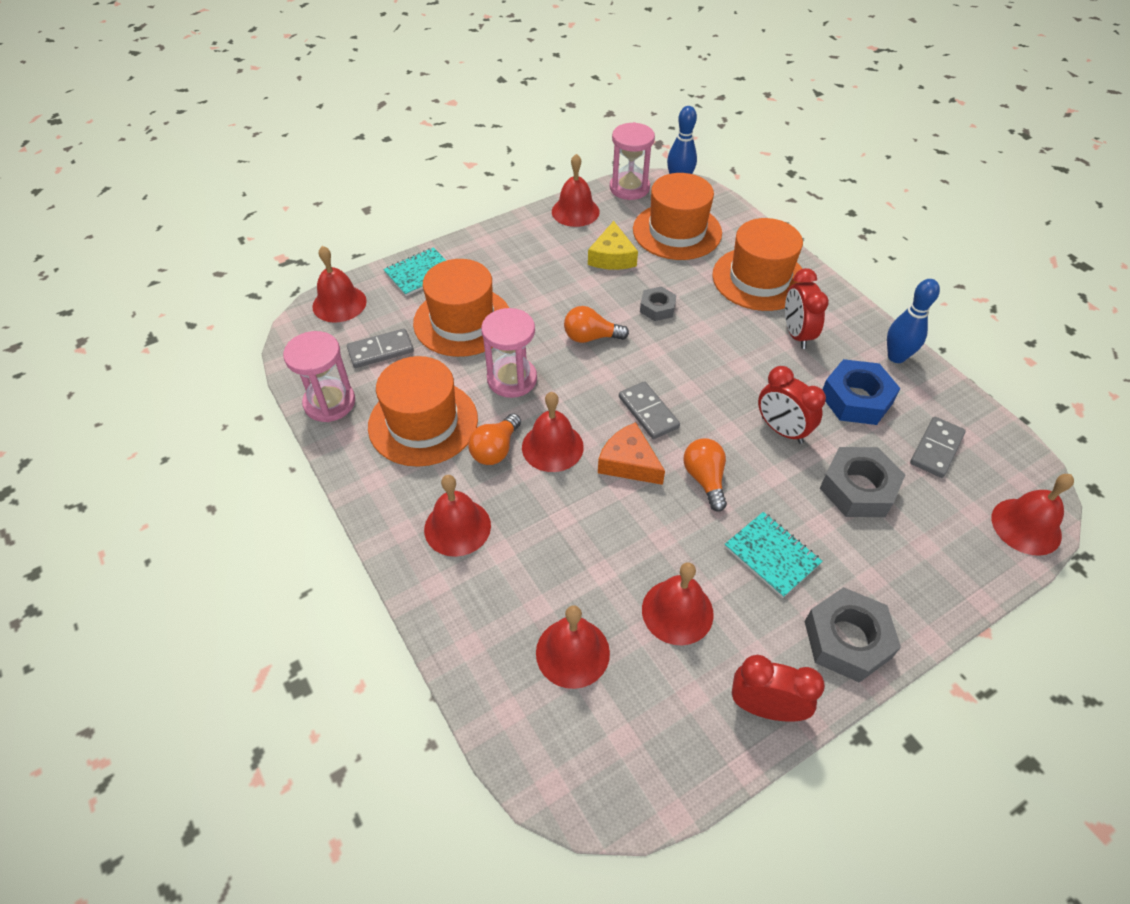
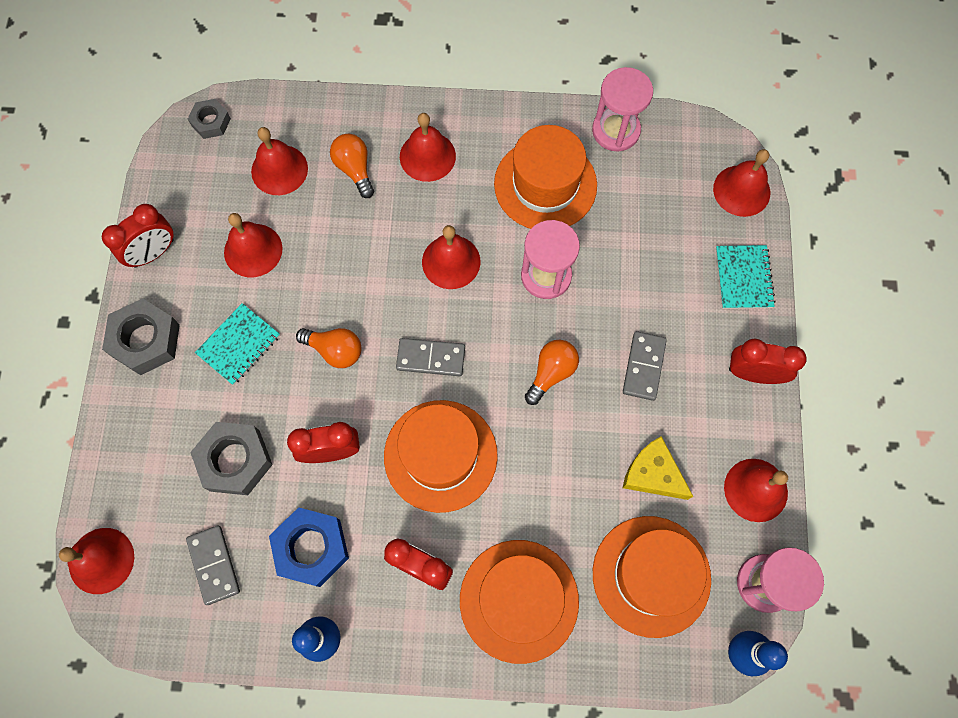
camera: 125 degrees right, 20 degrees up
(380, 350) = (654, 194): grey domino -> grey domino (644, 367)
(462, 321) = (648, 278): orange hat -> orange hat (440, 455)
(494, 241) = (753, 373): none -> red clock
(495, 449) = (479, 220): orange light bulb -> orange light bulb (355, 169)
(628, 462) = (393, 306): orange cheese -> none
(657, 308) = (548, 462): grey nut -> grey nut (211, 122)
(772, 555) = (239, 345): turquoise notebook -> turquoise notebook turned 45 degrees counterclockwise

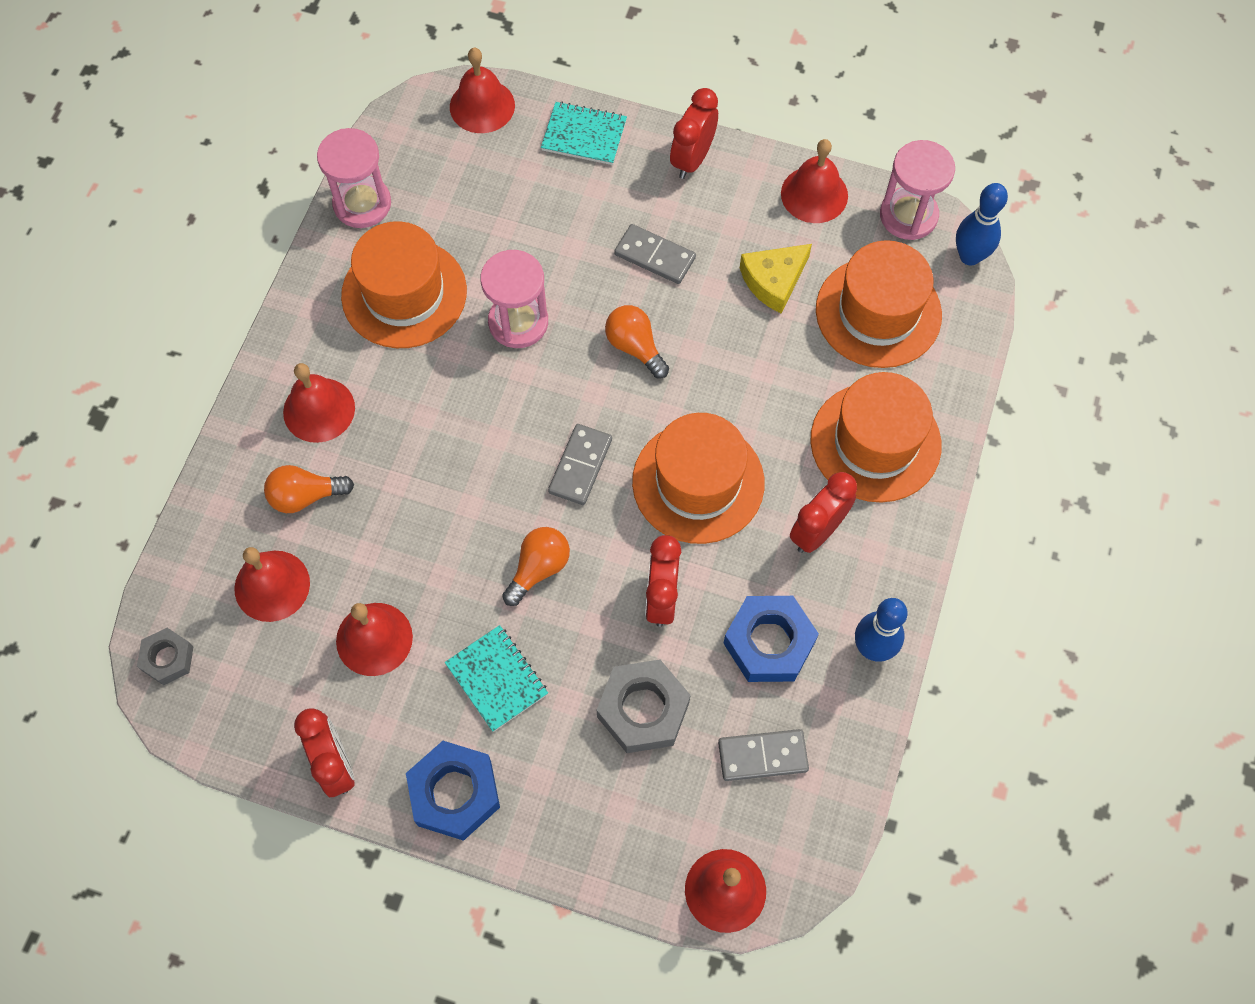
camera: 75 degrees left, 5 degrees down
(145, 340) = (455, 793): grey nut -> blue nut
(451, 261) = (467, 416): red bell -> none

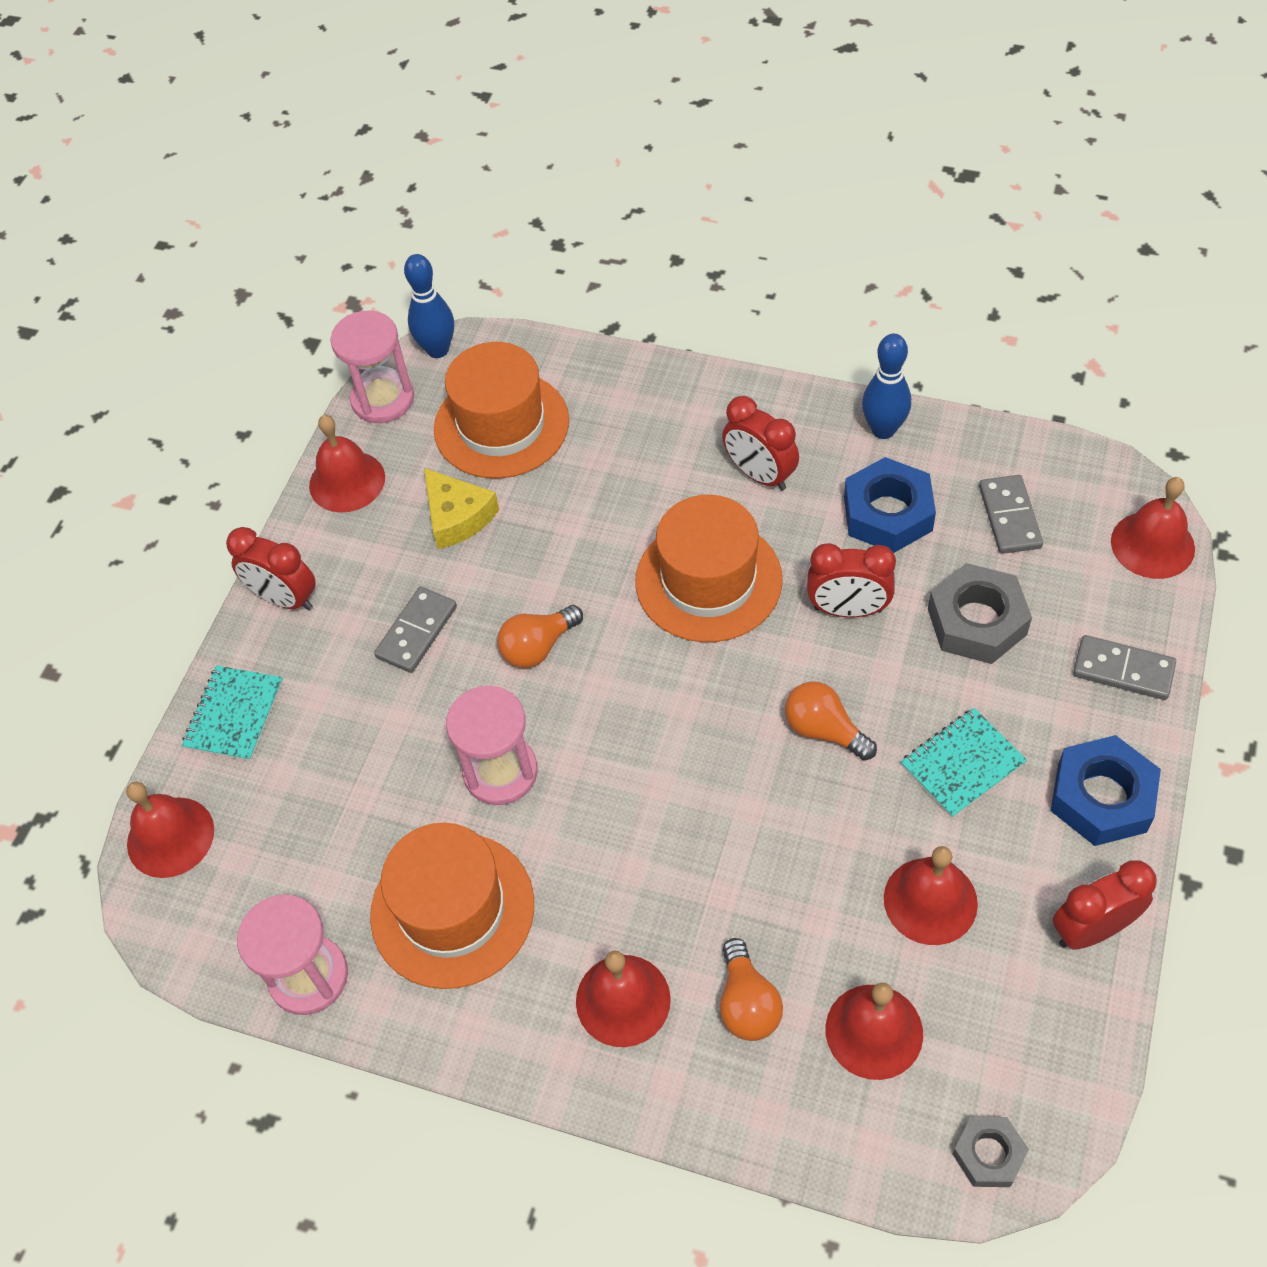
camera: 85 degrees left, 10 degrees down
(580, 466) = (693, 695): grey domino -> grey domino (1123, 670)
(875, 442) = (656, 427): orange hat -> none

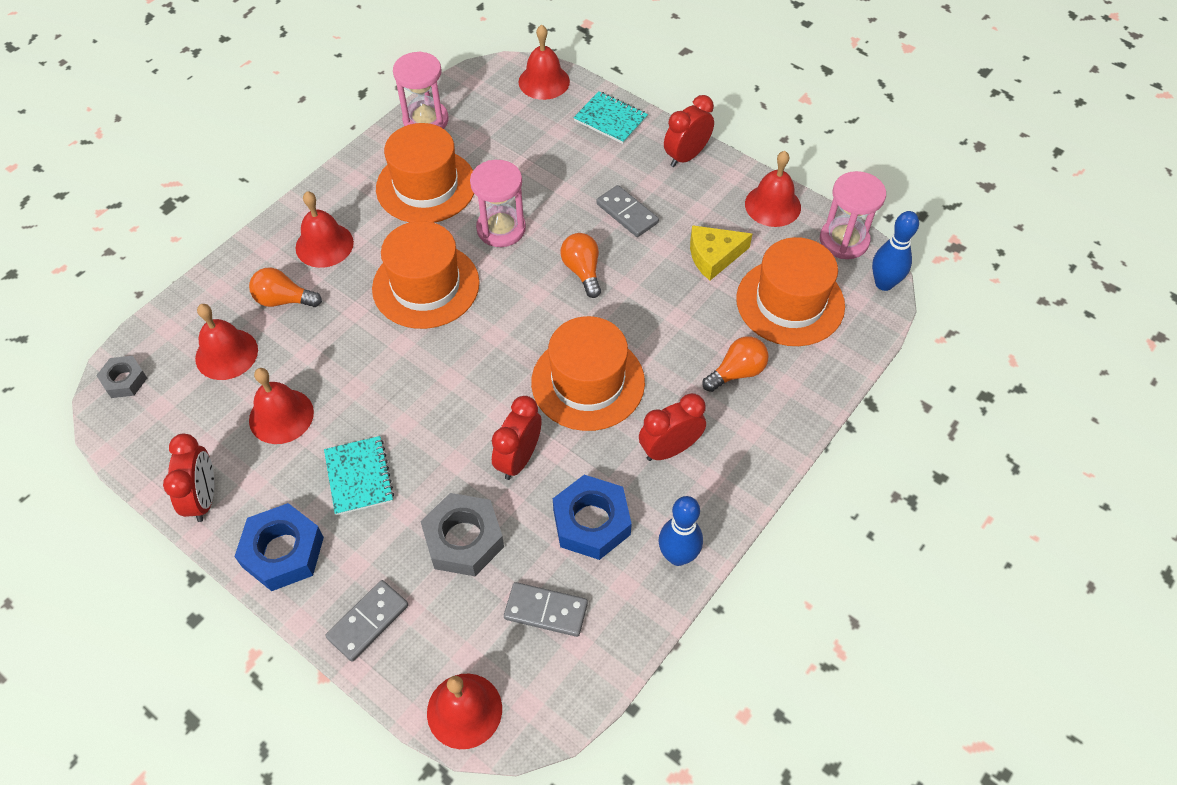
camera: 105 degrees right, 0 degrees up
(640, 823) = (426, 285): none -> orange hat
(824, 730) = (432, 406): orange light bulb -> orange light bulb (737, 372)

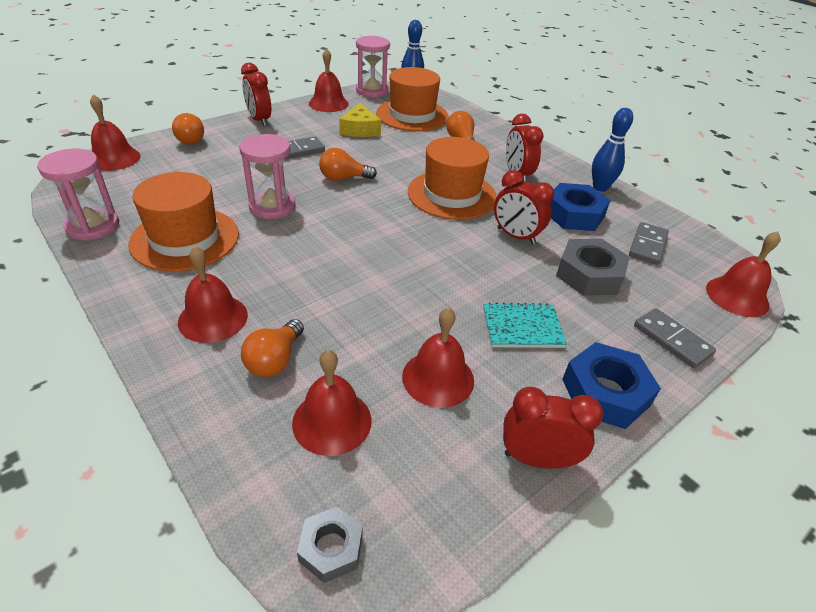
camera: 80 degrees left, 15 degrees down
(426, 285) = (313, 257): orange hat -> none
(610, 119) = (192, 139): turquoise notebook -> orange light bulb

